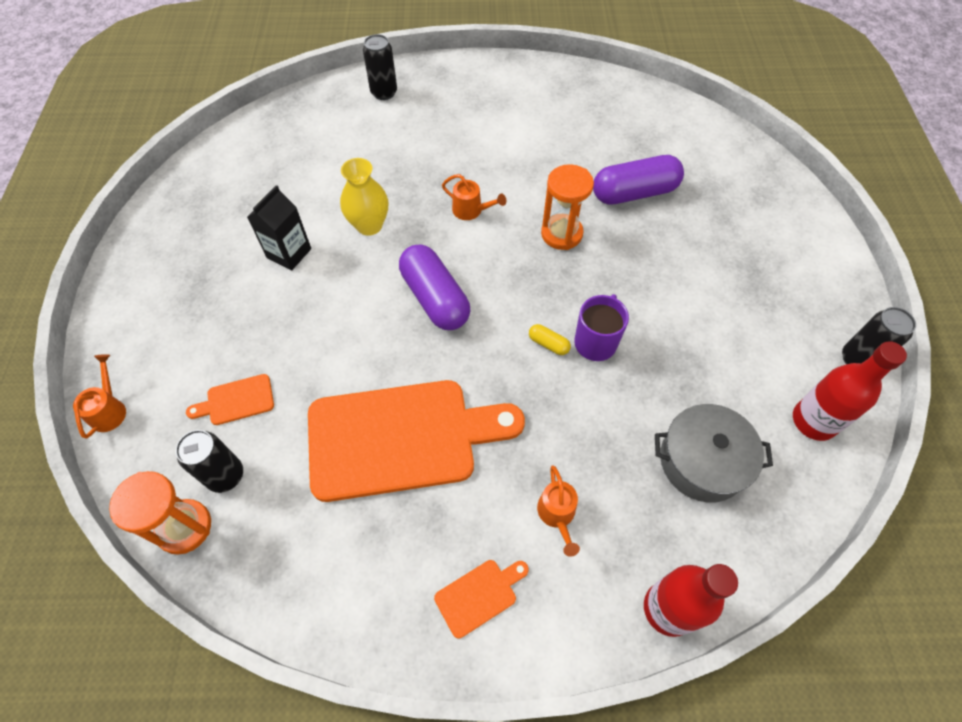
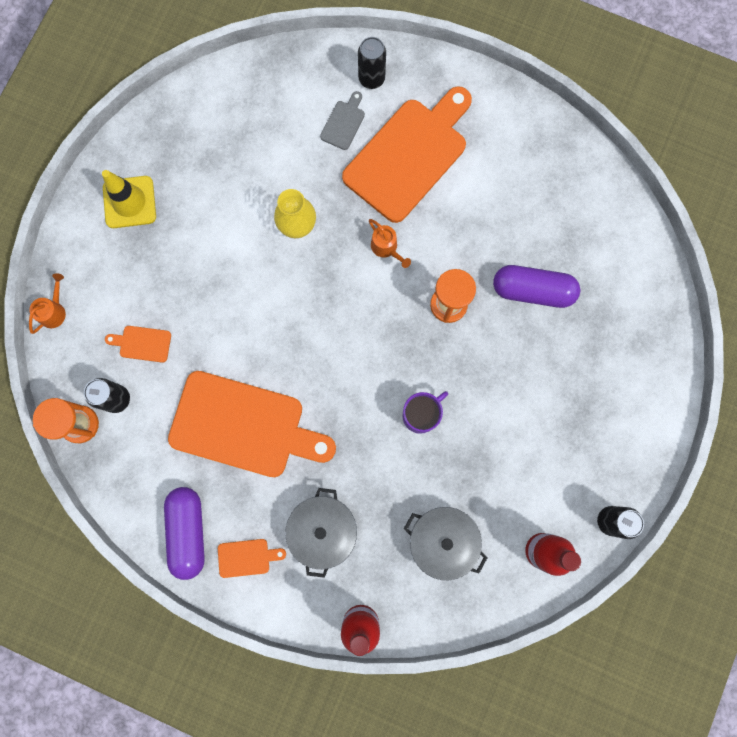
camera: 25 degrees right, 20 degrees up
(170, 269) = (129, 202): none -> yellow traffic cone
(289, 253) = (224, 226): black carton -> none
(374, 131) = (344, 123): none -> grey cutting board
(435, 298) = (319, 321): purple capsule -> purple capsule (188, 531)
(451, 134) = (409, 155): none -> orange cutting board
(548, 344) = (384, 400): yellow capsule -> none
(557, 515) = (323, 530): orange watering can -> grey pot

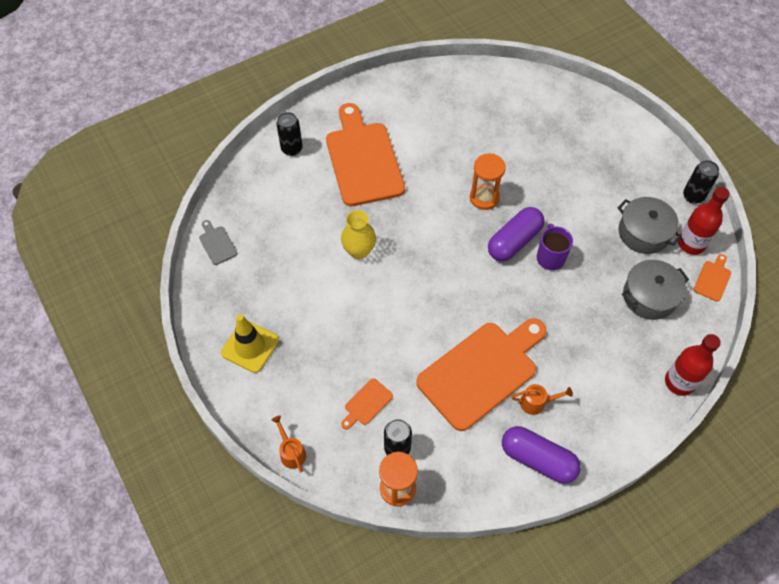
camera: 55 degrees left, 20 degrees down
(247, 557) = (584, 429): orange cutting board -> orange cutting board (713, 279)
(323, 530) = (595, 366): grey pot -> grey pot (643, 233)
(344, 123) = (308, 181): grey cutting board -> grey cutting board (217, 243)
(386, 248) = (417, 209): orange watering can -> orange watering can (537, 402)
(532, 290) = (509, 148): purple capsule -> purple capsule (514, 241)

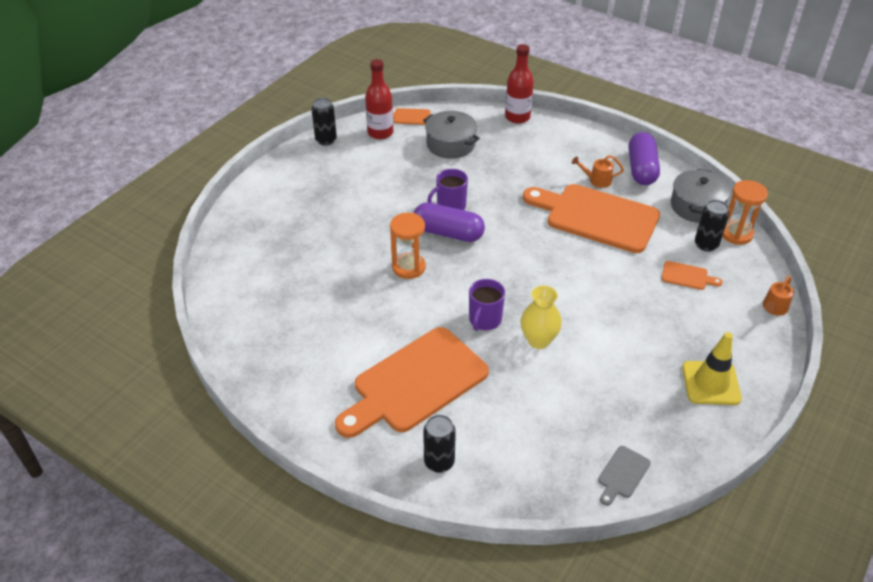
camera: 115 degrees left, 15 degrees down
(399, 225) = (484, 320): none -> purple mug
(537, 402) = (596, 180): orange watering can -> orange watering can turned 60 degrees counterclockwise
(643, 233) = (385, 159): grey pot -> grey pot (696, 206)

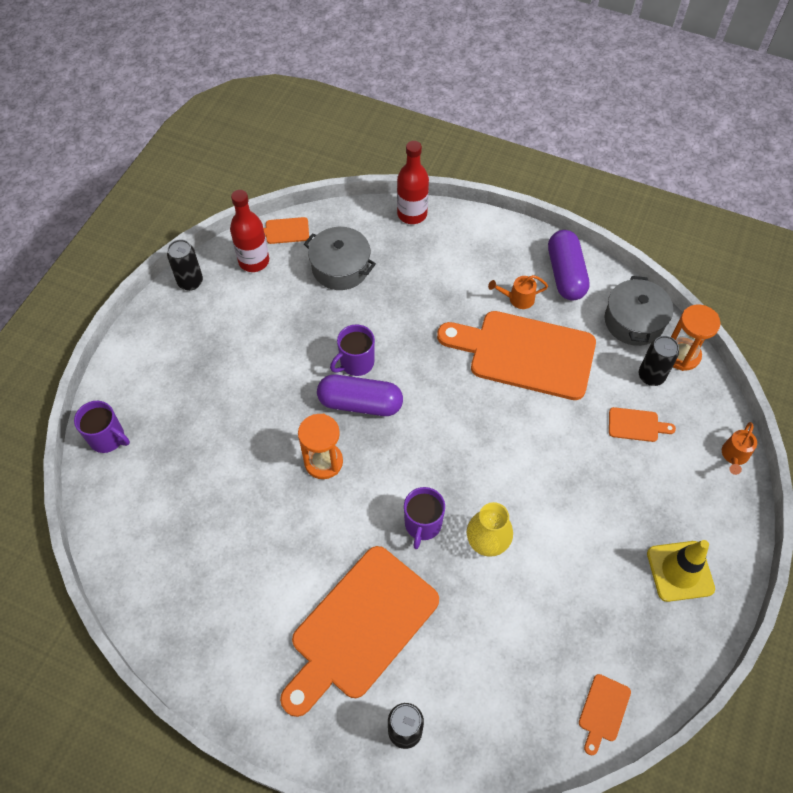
camera: 10 degrees left, 15 degrees up
(235, 230) = (108, 438): none -> purple mug
(622, 474) = (603, 711): grey cutting board -> orange cutting board

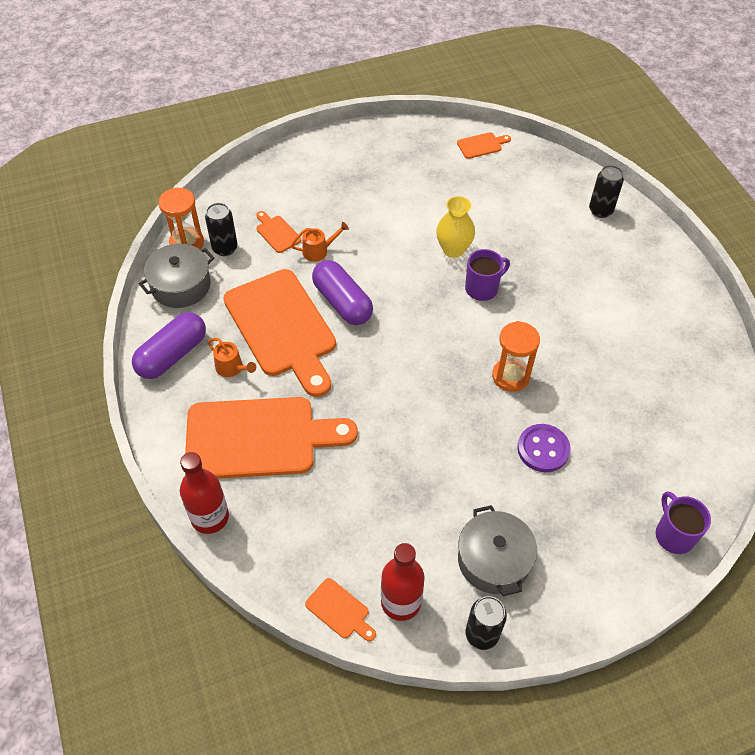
camera: 135 degrees left, 5 degrees down
(249, 424) = (543, 449): none -> purple button
(340, 267) = (332, 521): grey pot -> grey pot (493, 560)
(356, 363) = (411, 426): purple mug -> none
(359, 627) = (580, 270): orange cutting board -> orange cutting board (259, 438)
(360, 403) = (441, 393): purple capsule -> purple capsule (342, 302)
(680, 571) = (361, 159): yellow traffic cone -> none
(734, 456) = (248, 177): orange watering can -> orange watering can (319, 251)

